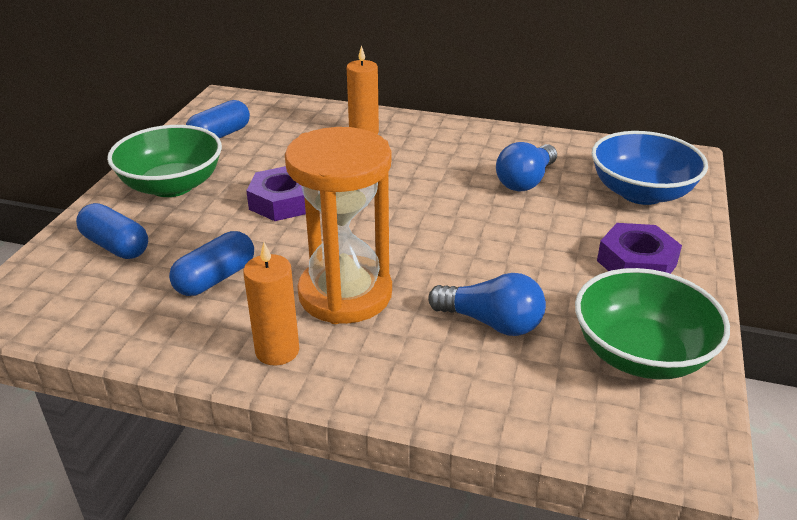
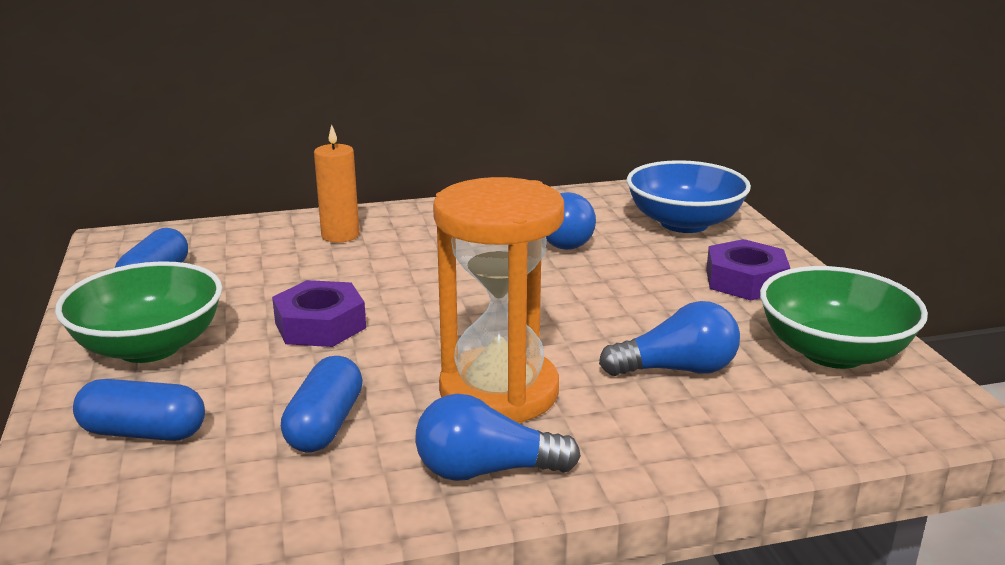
camera: 30 degrees left, 10 degrees down
(277, 351) = (486, 470): orange candle -> blue light bulb

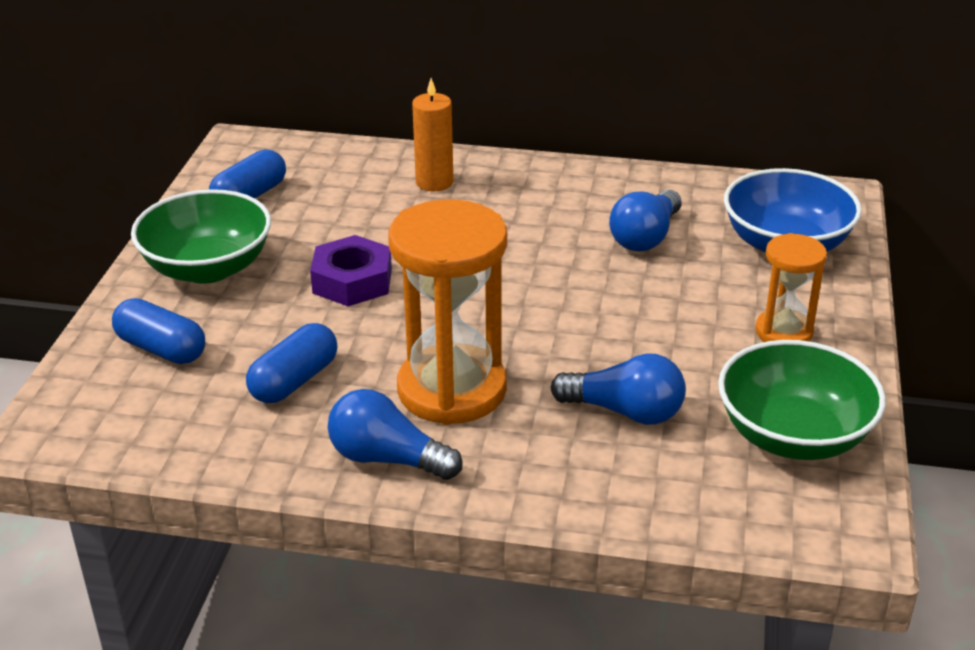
camera: 25 degrees right, 10 degrees up
(745, 280) = (784, 332): purple nut -> orange hourglass

